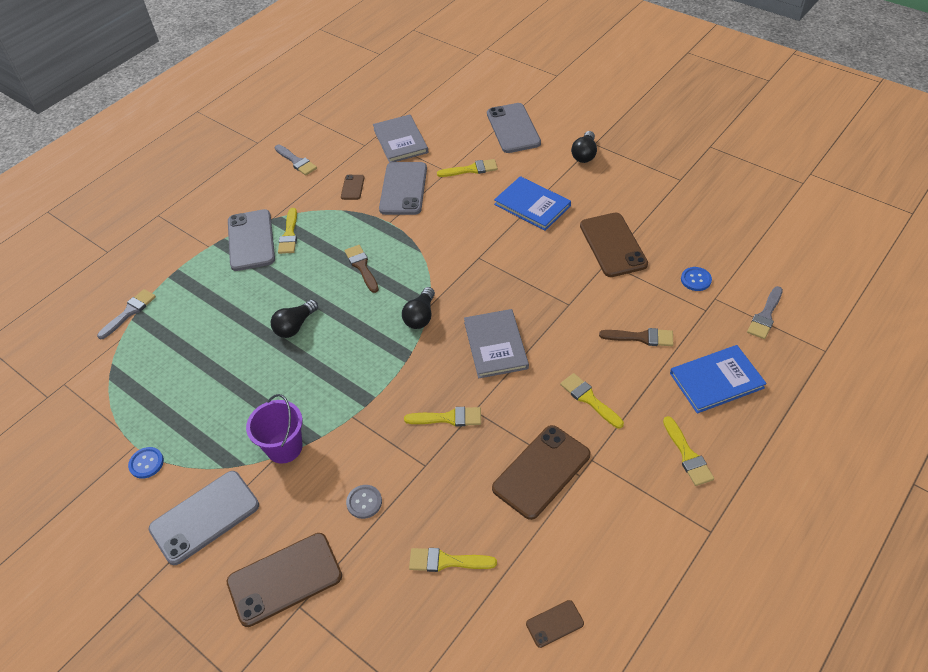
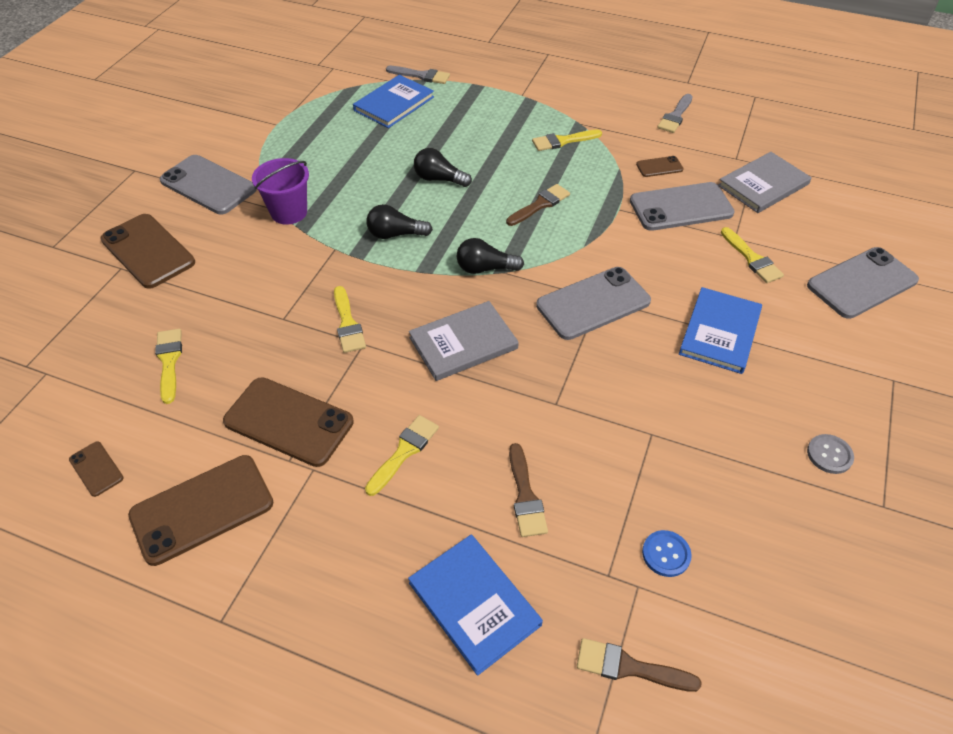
camera: 70 degrees right, 0 degrees up
(146, 463) = (259, 136): blue button -> none
(162, 341) = (394, 104): none -> blue book
(251, 240) = (542, 118): grey phone -> grey phone (593, 303)
(364, 502) = (233, 283): grey button -> grey button (829, 455)
(584, 154) = (861, 372): black light bulb -> black light bulb (395, 234)
(613, 245) = (689, 436): brown phone -> brown phone (202, 509)
(687, 455) = (336, 579): yellow brush -> none
(765, 316) = (629, 667): grey brush -> brown brush

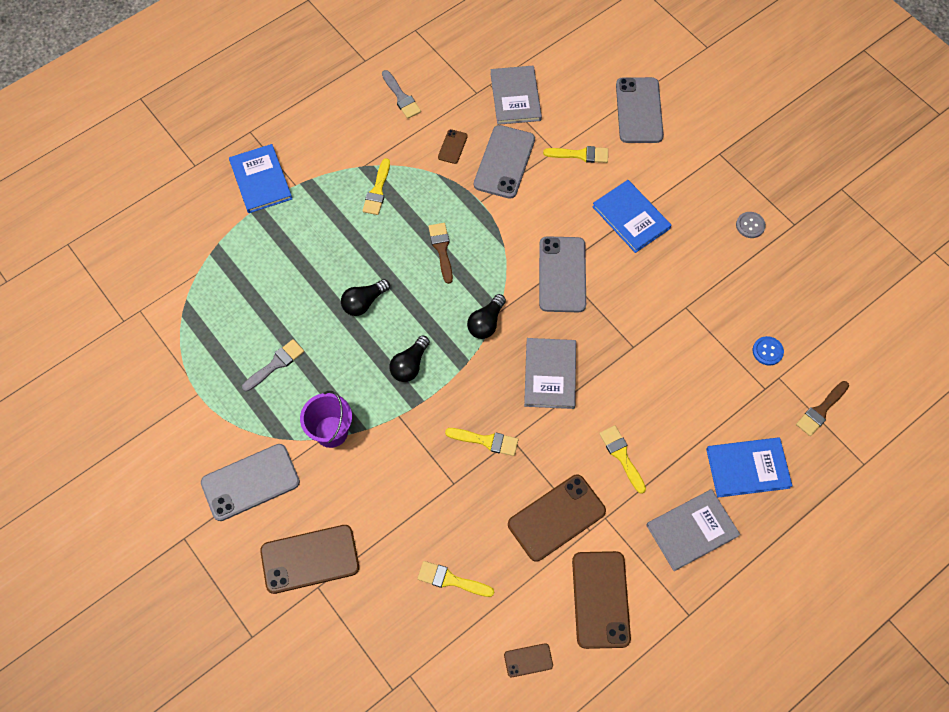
camera: 60 degrees left, 15 degrees up
(344, 572) = (692, 530): none -> grey book
(394, 104) = (236, 287): blue book -> blue book (261, 180)
(421, 76) = (209, 245): grey brush -> grey brush (275, 364)
(525, 496) = (692, 403): brown brush -> none

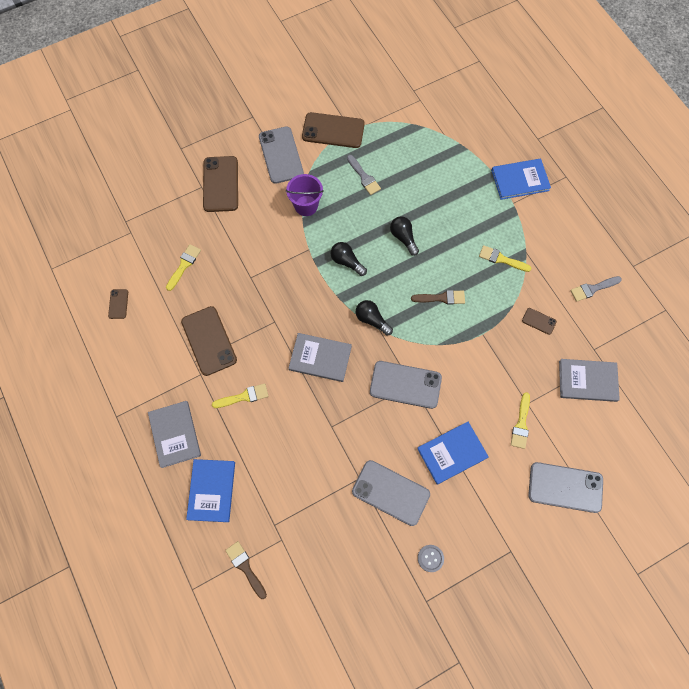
camera: 100 degrees right, 5 degrees up
(486, 441) = (277, 304): yellow brush -> none
(504, 162) = (519, 359): grey phone -> grey phone (390, 492)
(600, 599) = (144, 358): brown phone -> brown phone (333, 130)
(767, 351) = (306, 537): blue button -> none

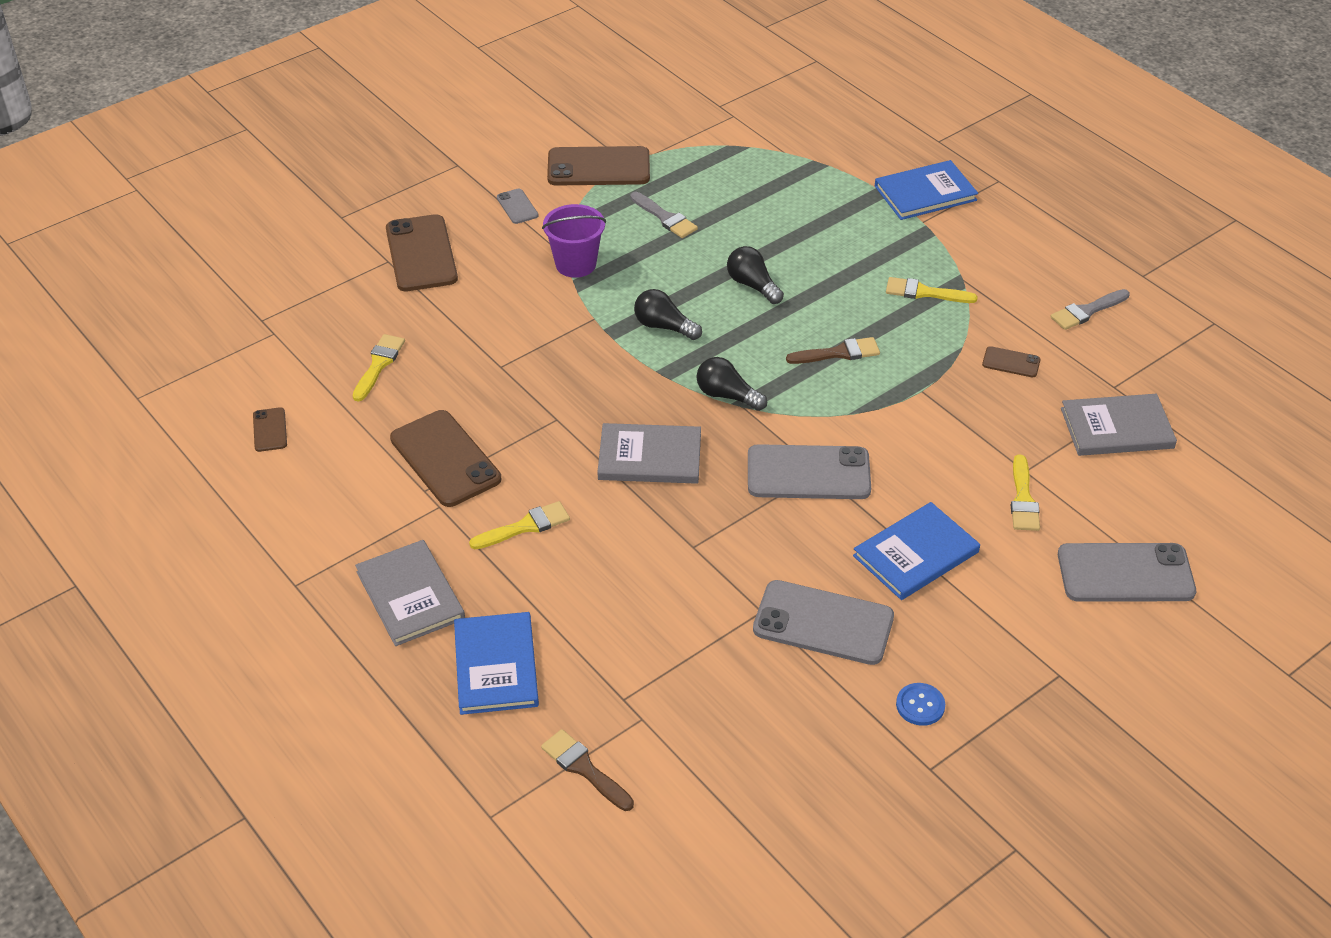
camera: 10 degrees left, 25 degrees down
(281, 155) = (517, 206): grey phone -> grey phone, size x0.48
(430, 558) = (920, 705): grey button -> blue button

